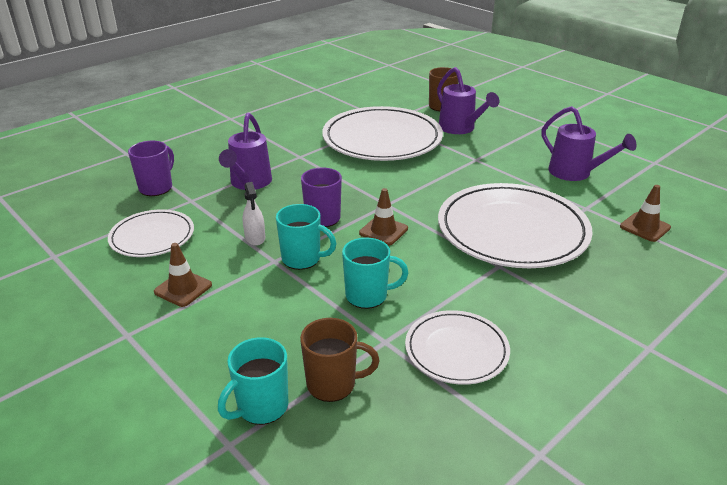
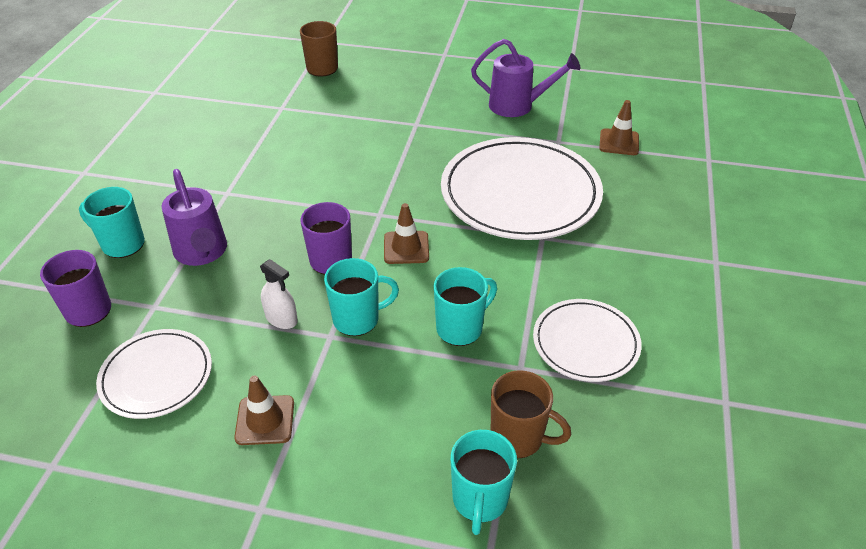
camera: 35 degrees left, 10 degrees up
(210, 161) = (122, 244): none -> turquoise mug
(333, 384) = (518, 437): brown mug -> brown mug turned 60 degrees clockwise
(382, 139) = (298, 134): white plate -> none
(460, 128) = (367, 91): purple watering can -> none

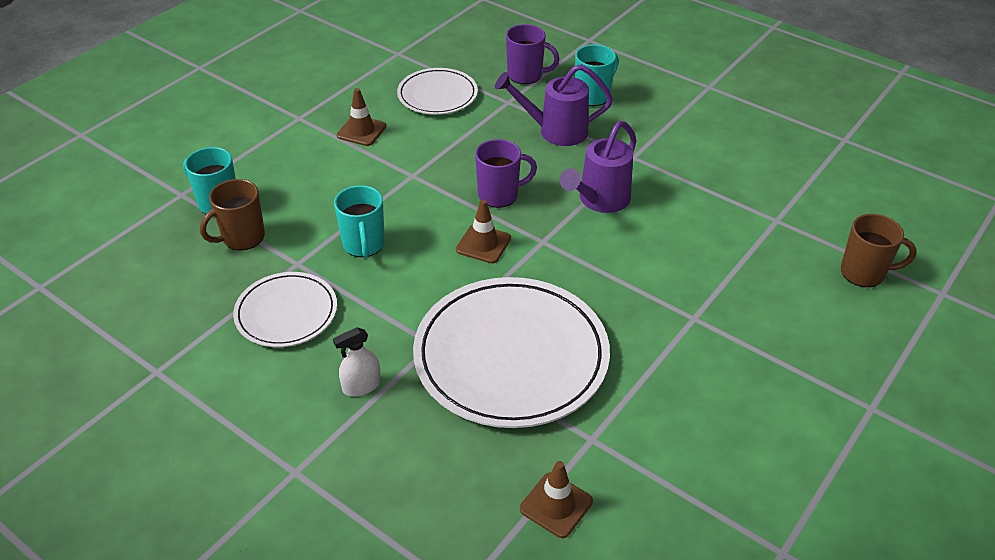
camera: 115 degrees right, 0 degrees up
(281, 319) = (449, 156): white spray bottle -> white spray bottle (361, 386)
(358, 319) = (418, 193): turquoise mug -> none
(517, 106) = (695, 433): purple watering can -> purple watering can (600, 200)

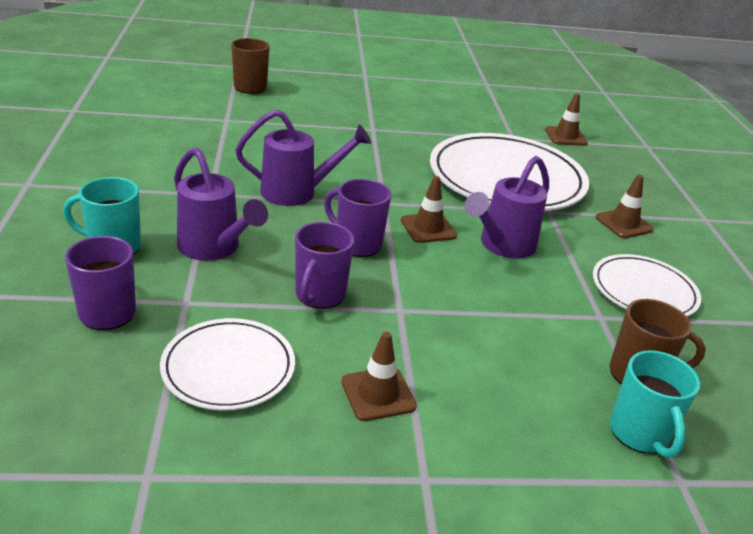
camera: 135 degrees left, 10 degrees down
(361, 386) = (623, 224): white spray bottle -> brown traffic cone
(364, 245) = (524, 290): turquoise mug -> none
(420, 272) = (502, 246): none -> purple watering can
(461, 151) = (319, 295): none -> purple mug

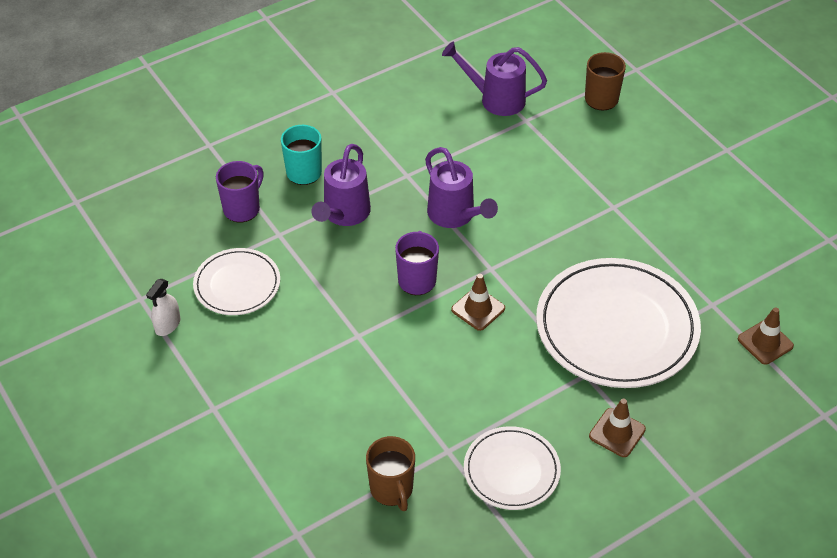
camera: 65 degrees right, 15 degrees up
(230, 466) = (167, 325): none -> white spray bottle
(319, 295) = (338, 289): purple mug -> none
(378, 394) = (266, 360): brown traffic cone -> none
(502, 246) = (496, 362): purple watering can -> purple watering can (496, 99)
(639, 434) = (327, 503): turquoise mug -> none

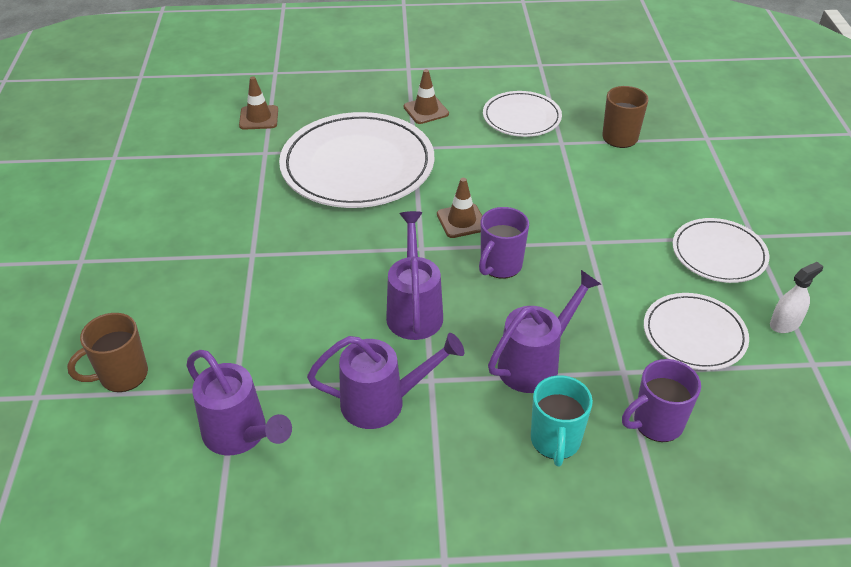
camera: 150 degrees left, 5 degrees down
(239, 373) = (718, 254): none -> white plate
(427, 149) = (382, 402): none -> purple watering can

